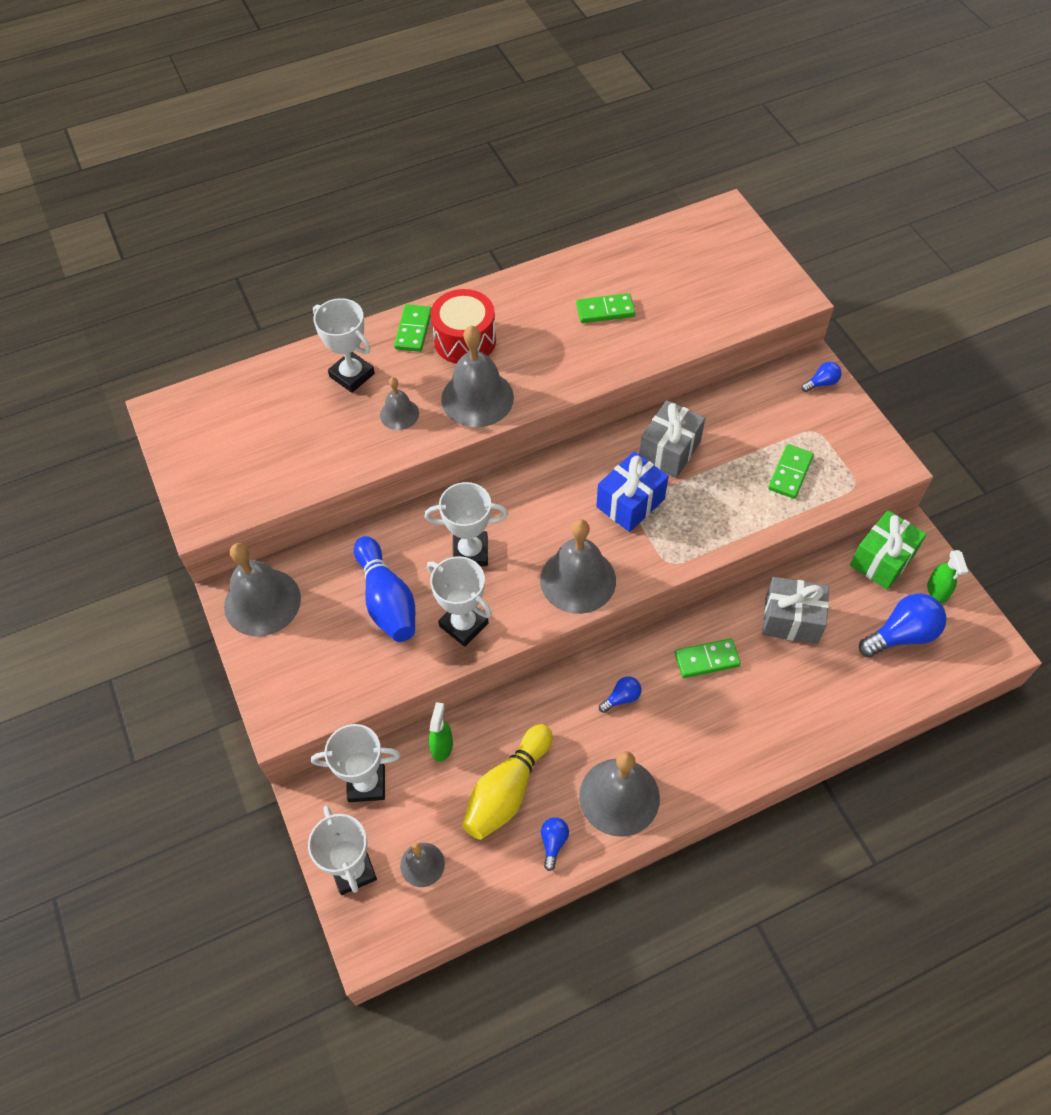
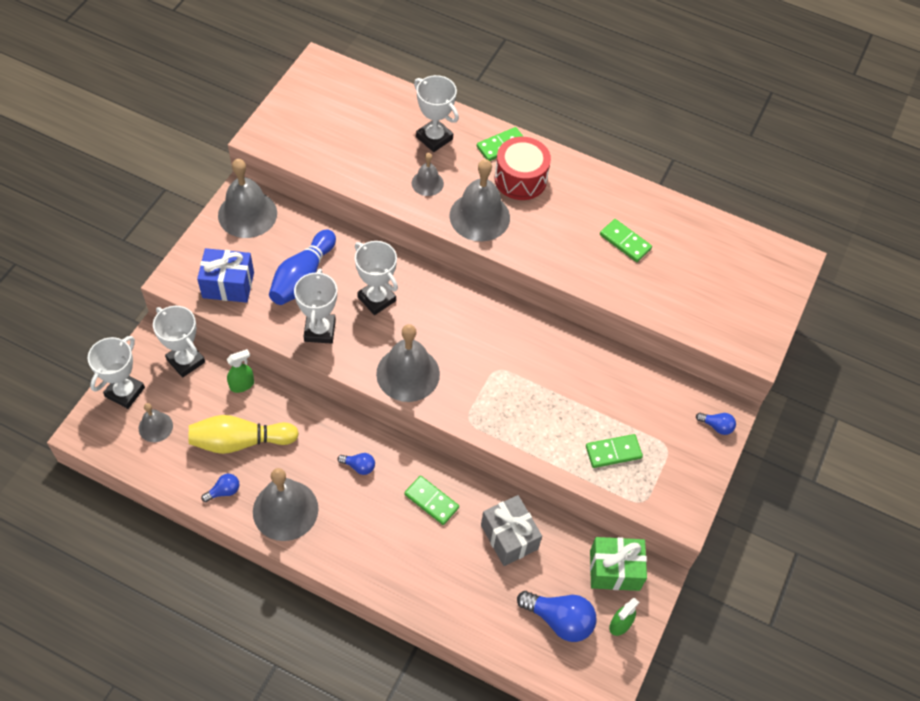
camera: 45 degrees right, 0 degrees up
(352, 375) = (434, 138): white trophy -> white trophy turned 45 degrees counterclockwise
(630, 503) = (496, 367): blue gift -> blue gift (228, 285)
(669, 451) = (562, 364): grey gift -> none

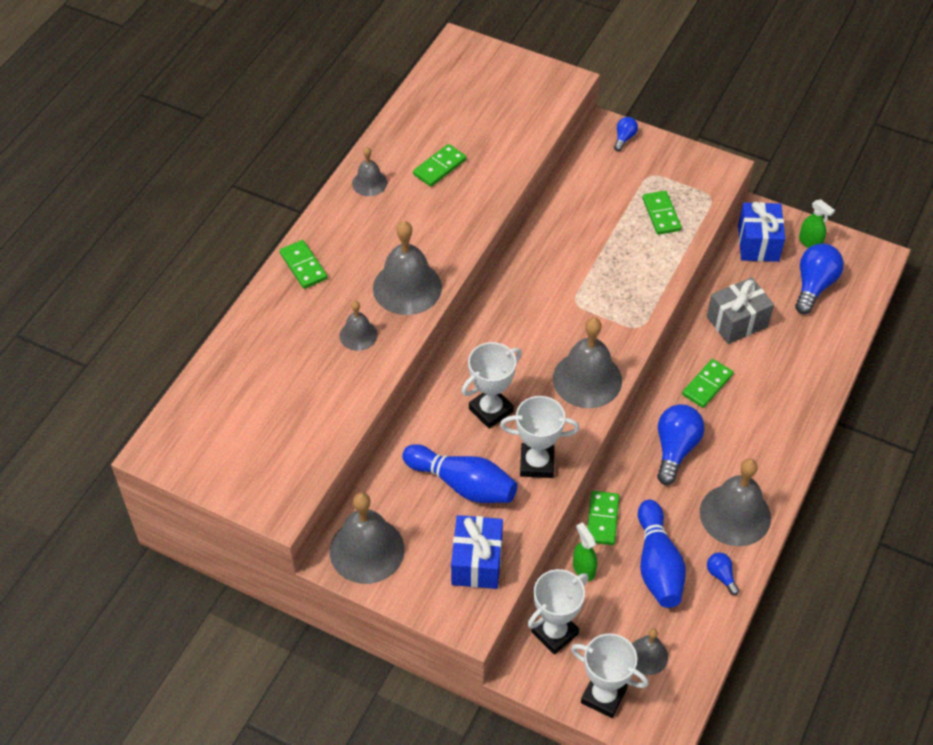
camera: 85 degrees left, 5 degrees down
(240, 441) = (657, 565): yellow bowling pin -> blue bowling pin
(289, 402) = (602, 519): none -> green domino
(359, 466) = (675, 449): blue light bulb -> blue light bulb, size x1.95
(434, 138) = (289, 329): white trophy -> none
(520, 179) = (353, 250): red drum -> none
(600, 190) = (369, 183): none -> grey bell
(614, 570) = (758, 243): green gift -> blue gift

